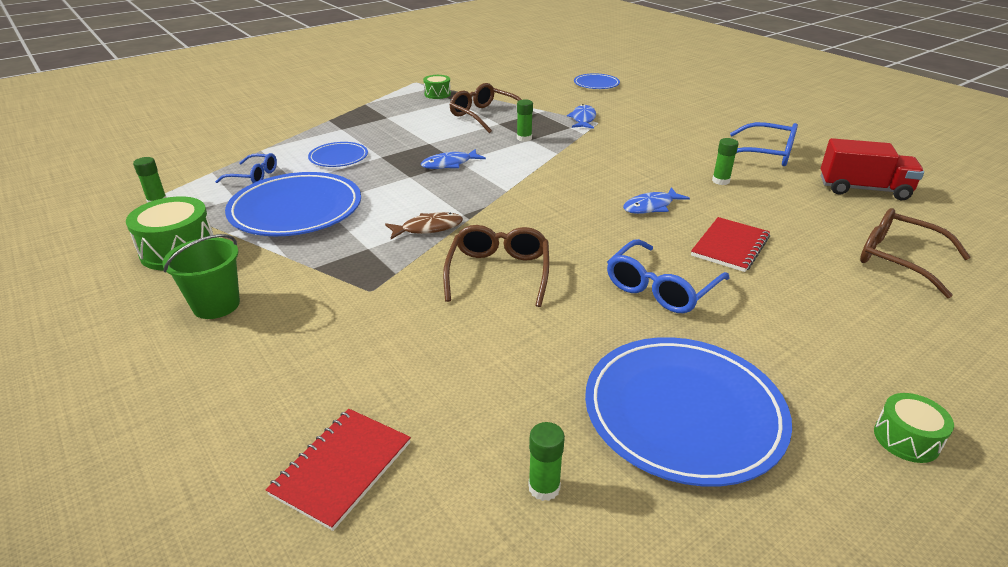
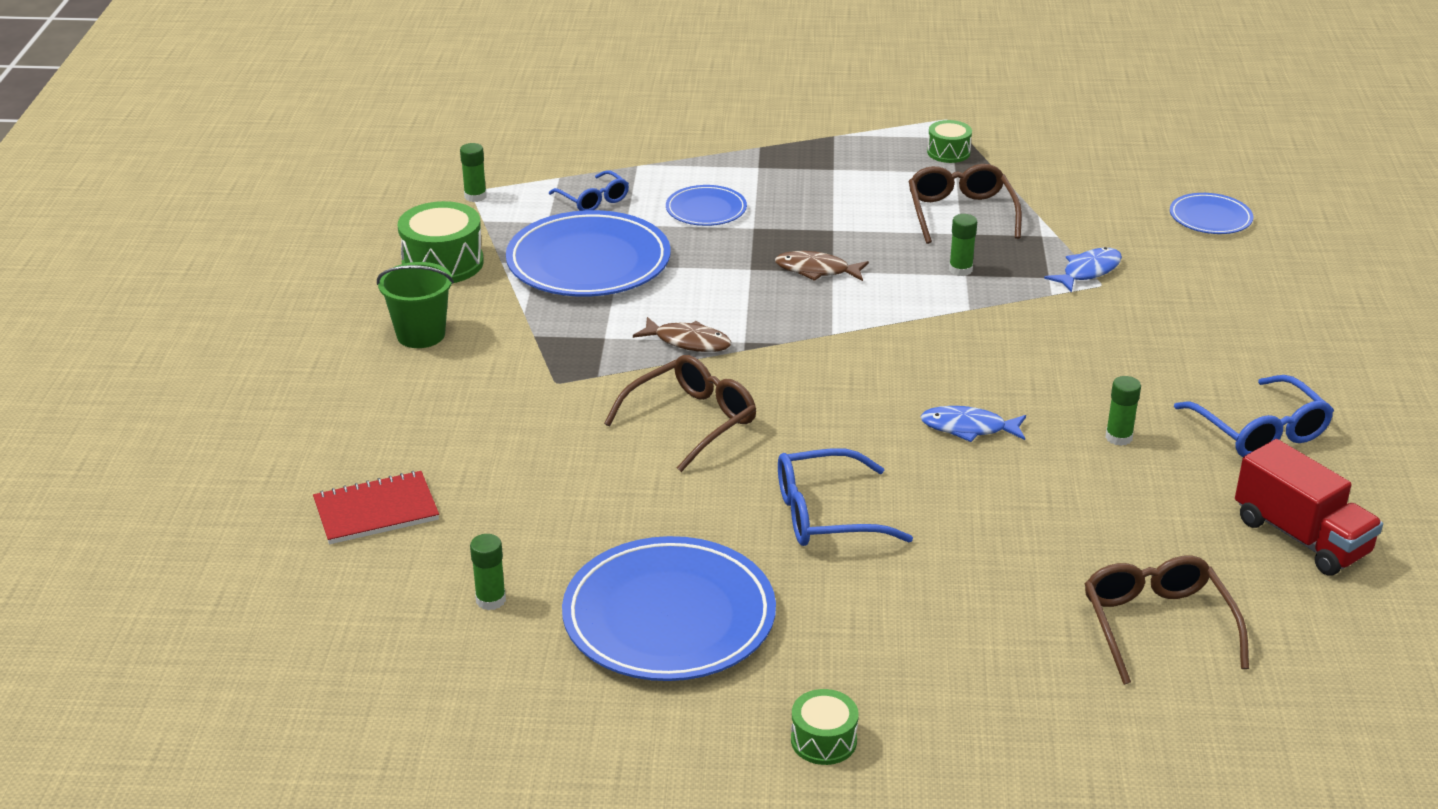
camera: 40 degrees right, 0 degrees up
(449, 164) = (816, 270): blue fish -> brown fish
(730, 246) = (979, 513): red notebook -> none

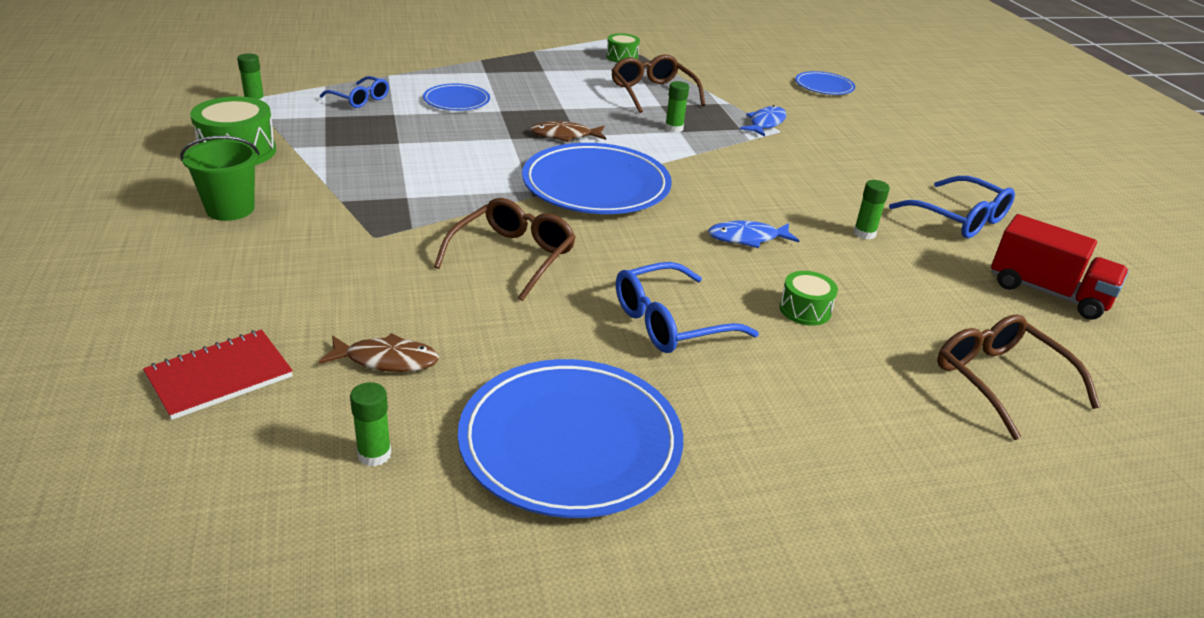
camera: 20 degrees left, 0 degrees up
(588, 262) = (371, 142): blue plate -> blue plate (596, 185)
(688, 342) = (482, 194): brown fish -> brown fish (386, 360)
(823, 740) = (788, 551): green drum -> green drum (805, 310)

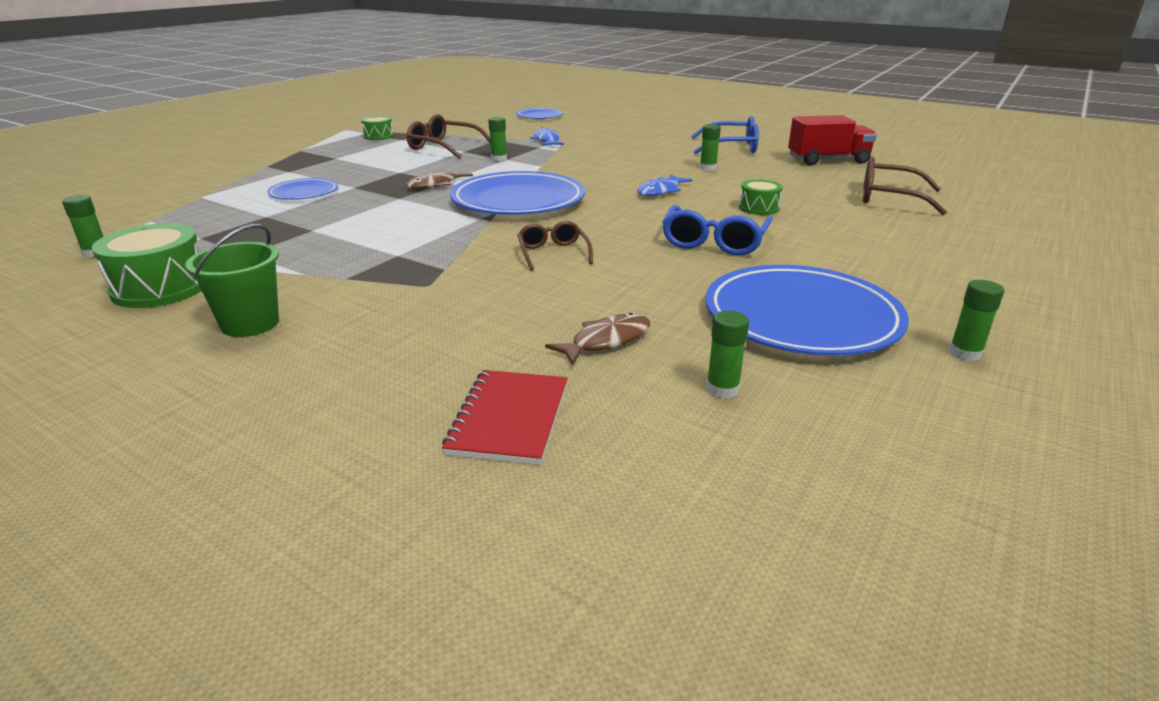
camera: 40 degrees left, 5 degrees down
(360, 99) = (210, 218): blue glasses -> none
(513, 256) = (553, 253): brown glasses -> brown glasses, size x0.64
(629, 578) = (965, 353): none -> green glue stick

